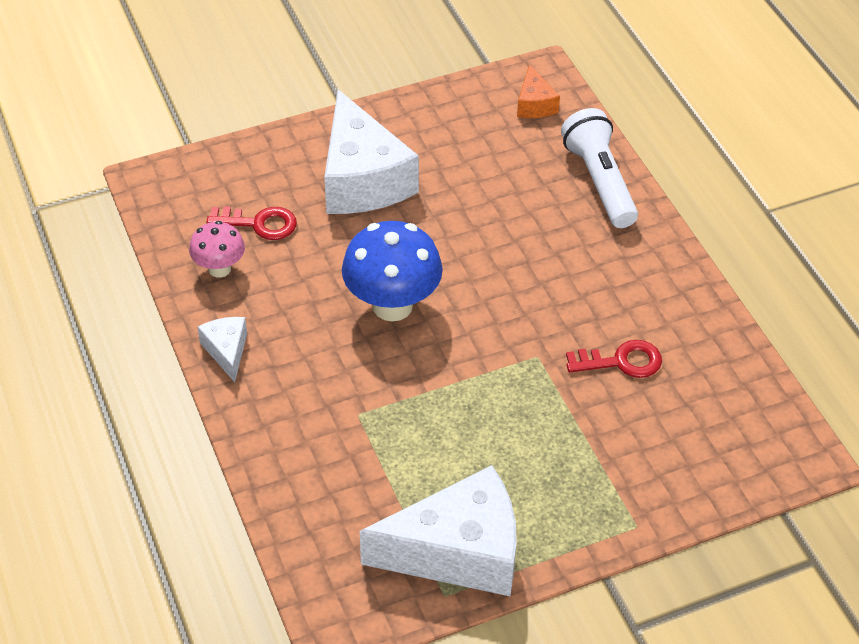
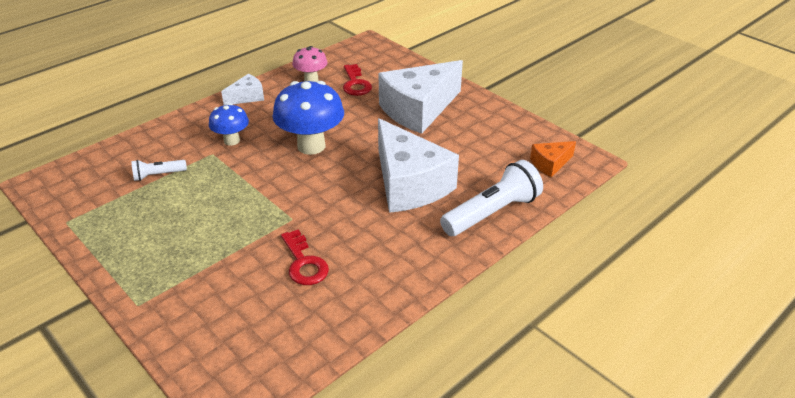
camera: 70 degrees right, 10 degrees down
(336, 387) = (232, 140): none -> blue mushroom
(382, 481) = (158, 175): none -> white flashlight
(458, 552) = (103, 220): white cheese -> white cheese (409, 184)

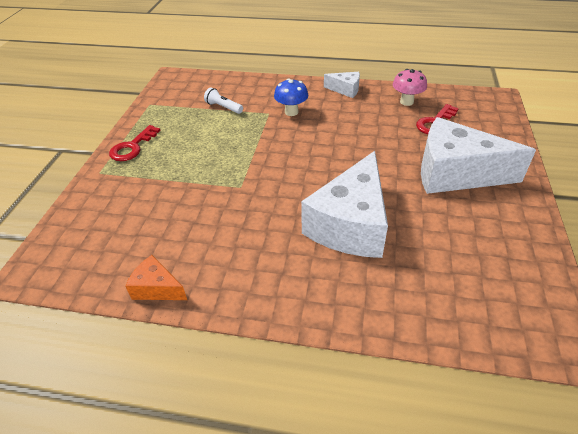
camera: 55 degrees right, 5 degrees up
(304, 263) = (198, 221): red key -> red key (132, 147)
(311, 146) = (331, 147): blue mushroom -> none
(491, 213) = (376, 303): white flashlight -> none
(550, 164) = (509, 310): orange cheese -> orange cheese (157, 288)

